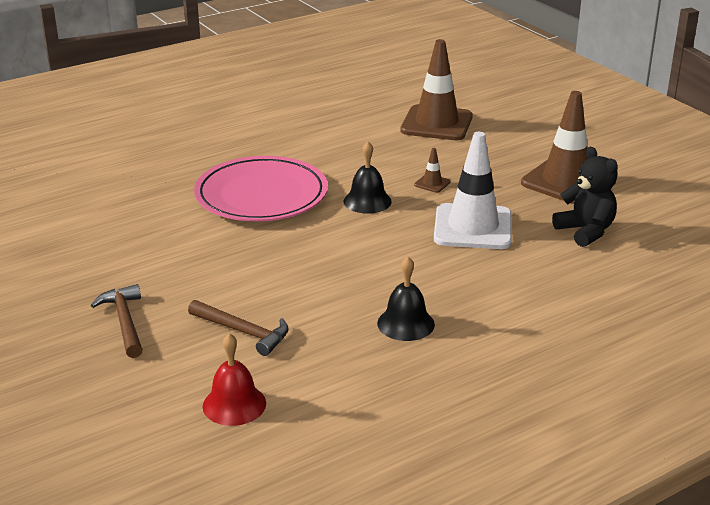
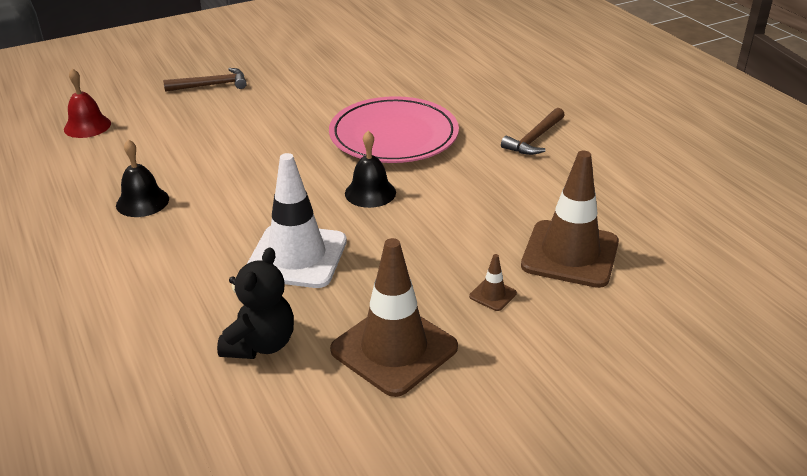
camera: 95 degrees right, 5 degrees up
(243, 332) = (173, 129): brown hammer -> brown hammer (534, 139)
(432, 183) = (403, 237): brown traffic cone -> brown traffic cone (492, 295)
(585, 231) = (261, 344): black teddy bear -> black teddy bear turned 45 degrees counterclockwise

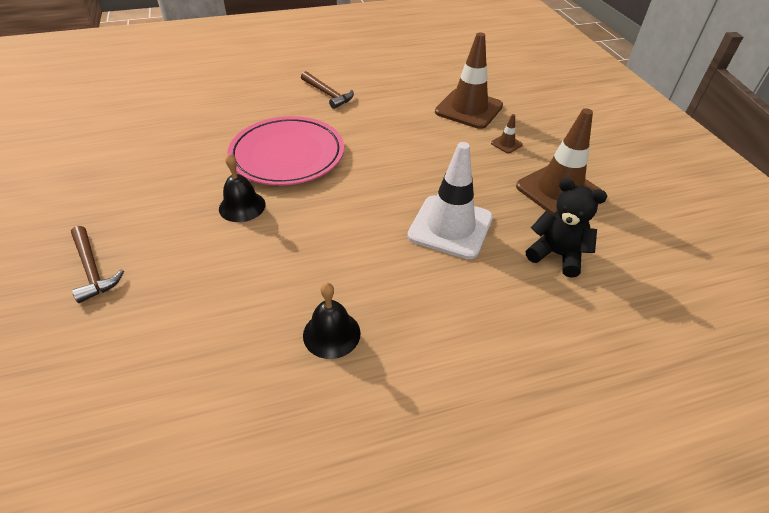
camera: 80 degrees left, 10 degrees up
(87, 126) = (115, 402): red bell -> none
(211, 85) = (92, 269): brown hammer -> brown hammer turned 150 degrees clockwise
(370, 192) = (371, 178): black bell -> black bell (242, 206)

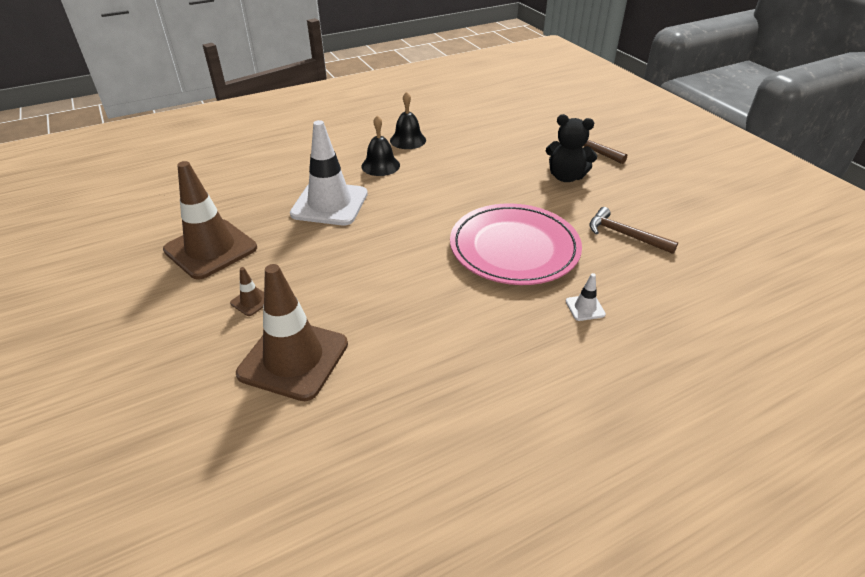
camera: 170 degrees right, 5 degrees down
(242, 206) = (520, 196): black bell -> black bell (380, 165)
(268, 110) = (585, 308): none -> white traffic cone
(328, 94) = (521, 354): brown hammer -> brown hammer (624, 235)
(556, 255) = (240, 196): black teddy bear -> black teddy bear (566, 177)

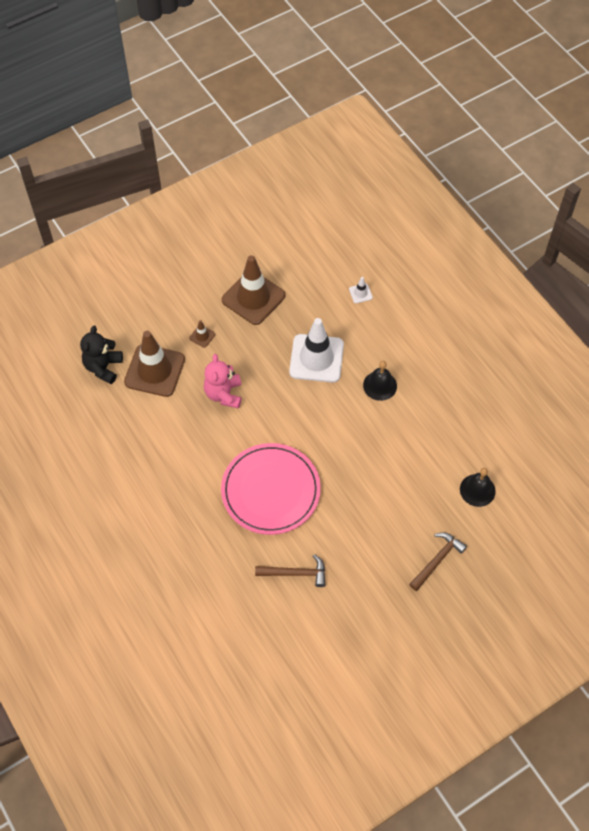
camera: 85 degrees right, 20 degrees up
(360, 283) = (224, 394): none -> pink teddy bear
(408, 140) = (429, 401): black bell -> black bell (477, 490)
(566, 177) = (380, 536): black teddy bear -> black teddy bear (103, 367)
(585, 308) = (207, 534): white traffic cone -> white traffic cone (360, 293)
(624, 235) = (295, 573): brown hammer -> brown hammer turned 60 degrees clockwise

